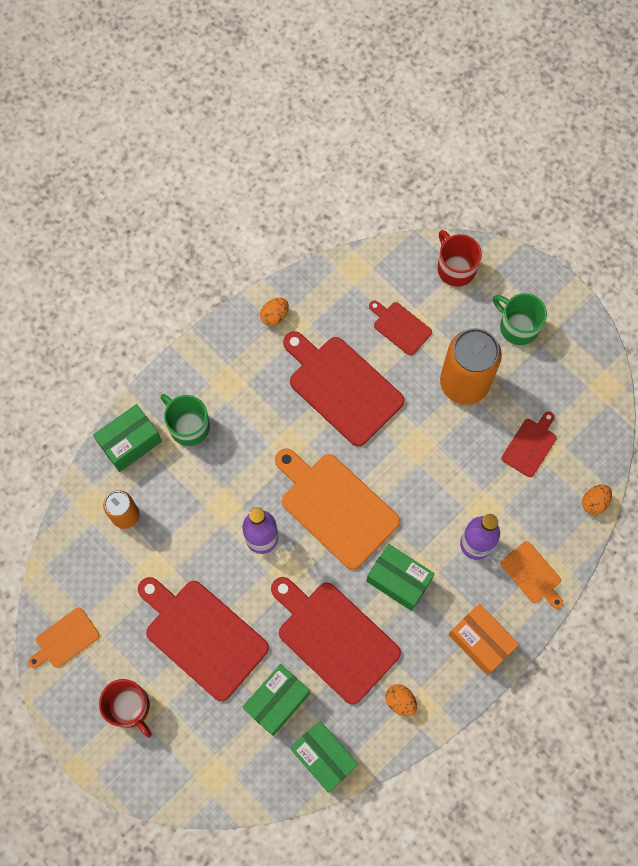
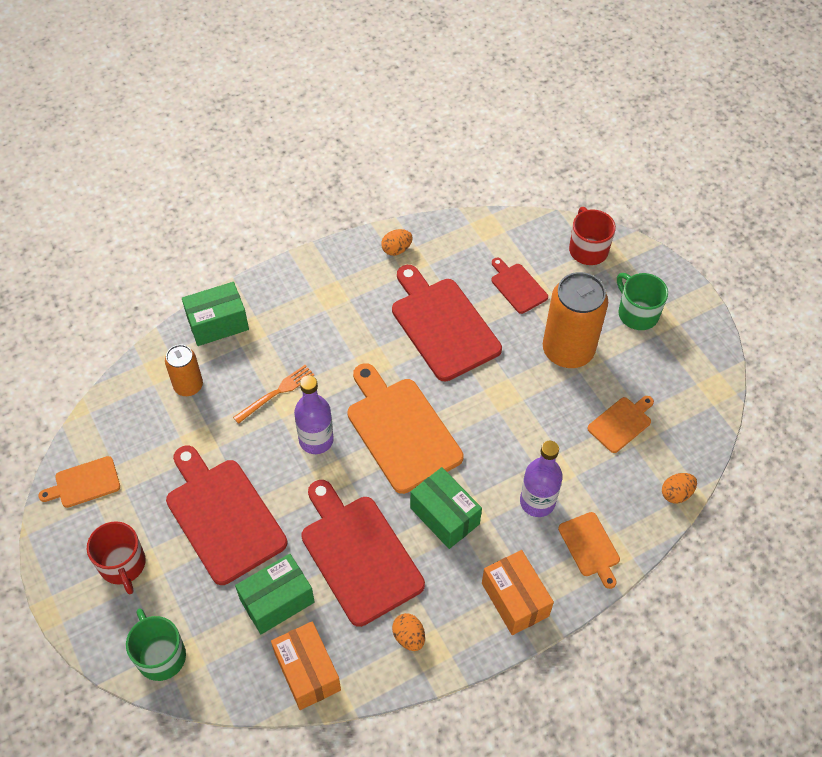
camera: 15 degrees right, 15 degrees down
(188, 426) = (279, 323): green mug -> green mug (161, 655)
(210, 500) = (276, 393): none -> orange fork
(324, 757) = (307, 672): green box -> orange box
(530, 445) = (621, 423): red cutting board -> orange cutting board

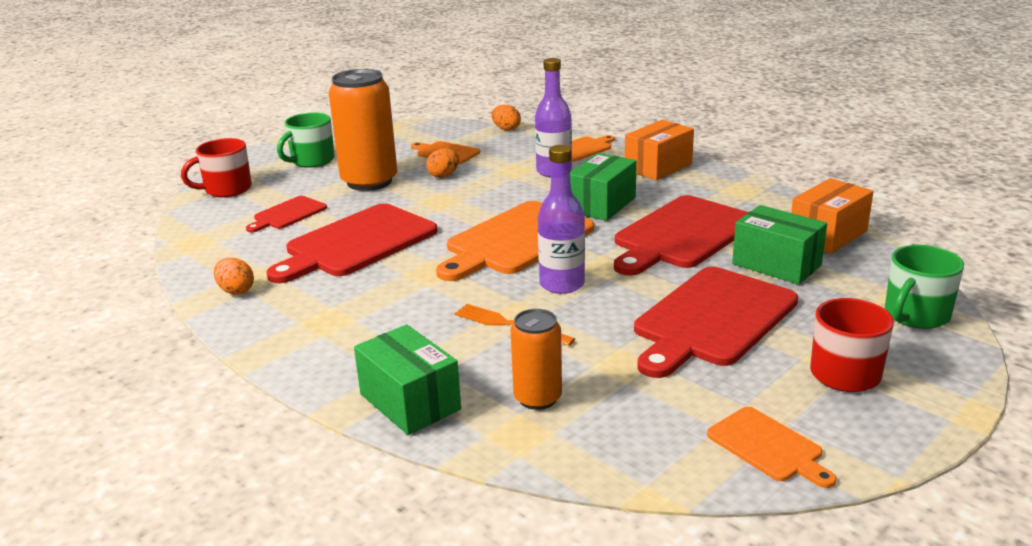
camera: 105 degrees left, 30 degrees down
(409, 637) = (739, 199): orange egg -> orange egg (444, 175)

